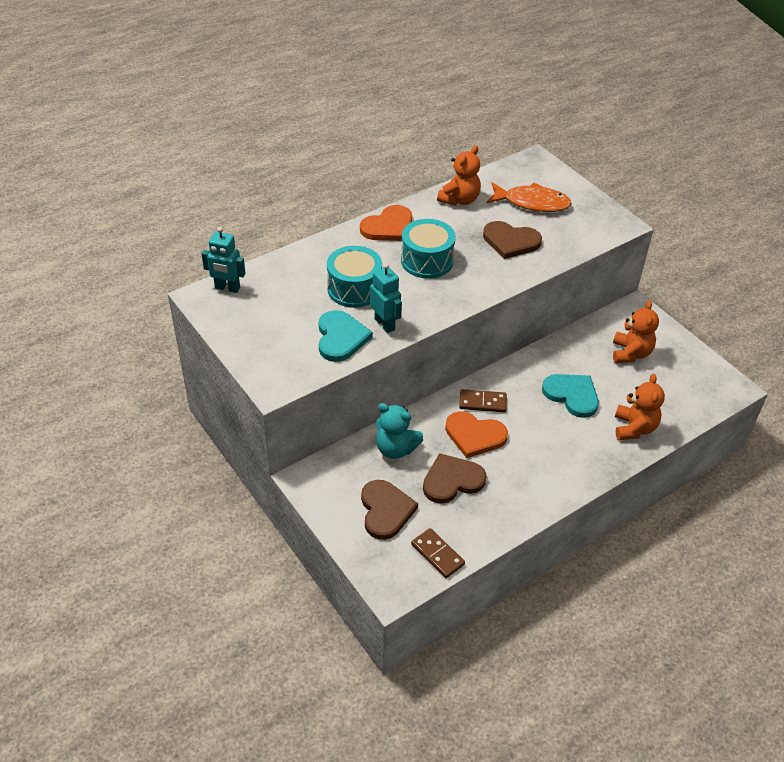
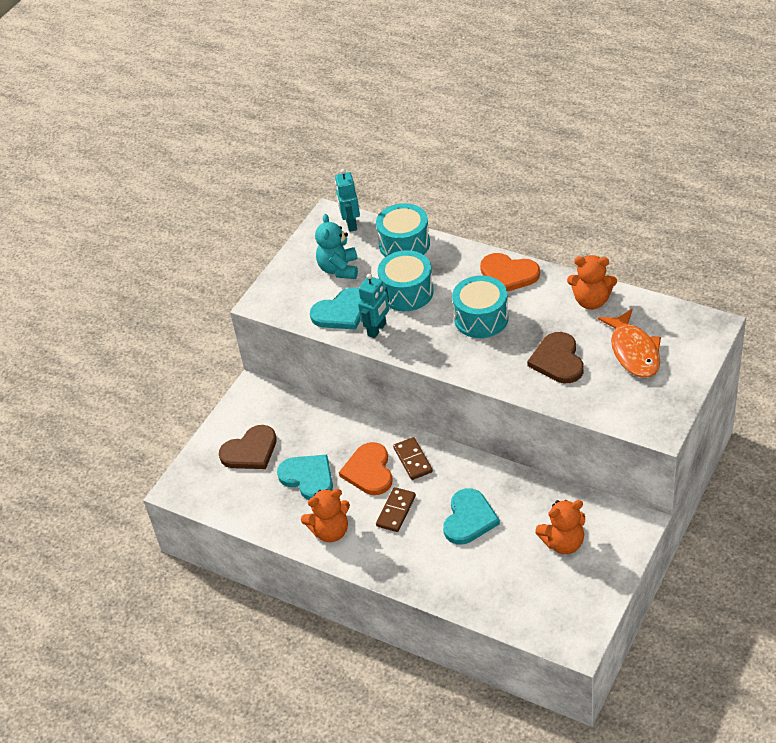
camera: 70 degrees right, 0 degrees up
(290, 267) = (404, 244): none -> turquoise drum
(395, 449) = (319, 428): turquoise teddy bear -> turquoise teddy bear (339, 269)
(437, 554) = (226, 501): brown domino -> brown domino (396, 511)
(452, 480) = (308, 478): brown heart -> turquoise heart
(634, 428) = (458, 580): orange teddy bear -> orange teddy bear (330, 531)

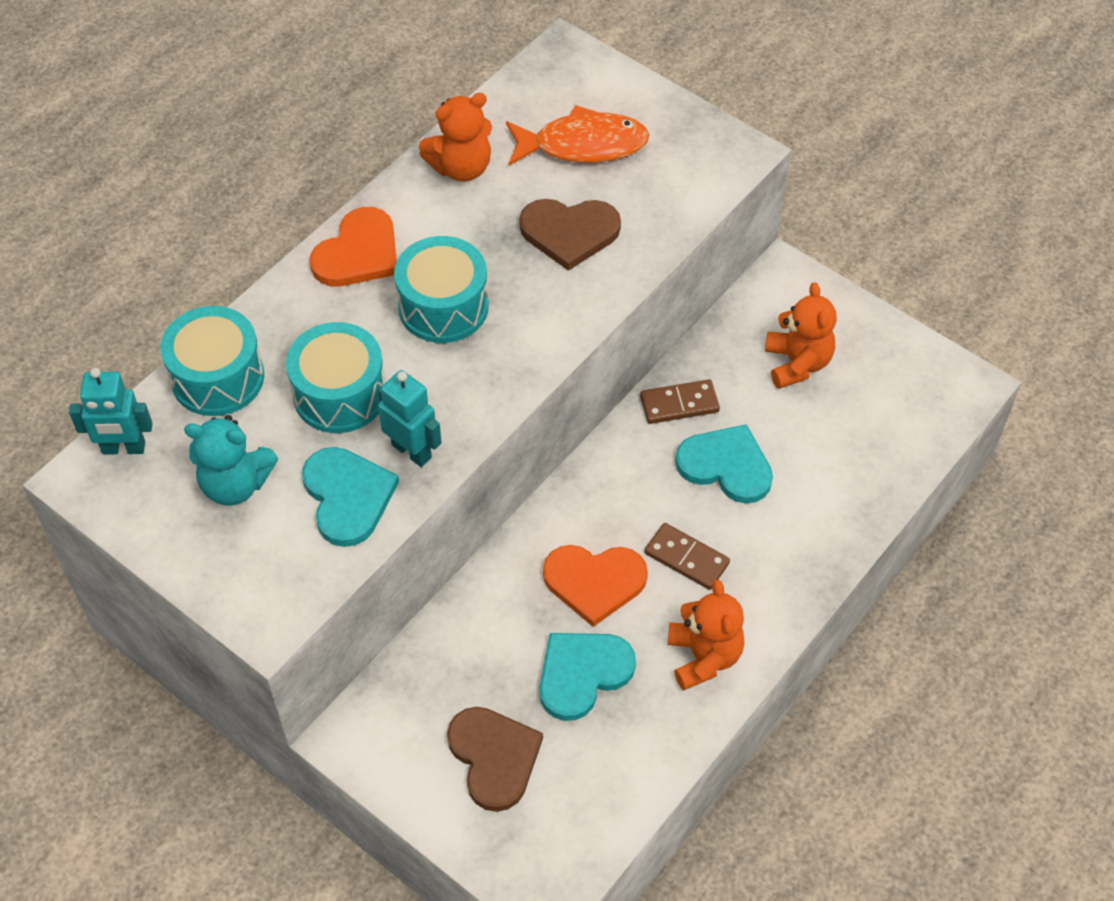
camera: 85 degrees left, 10 degrees up
(413, 460) = (590, 517): brown domino -> brown domino (679, 404)
(591, 301) = (461, 167): orange teddy bear -> orange teddy bear turned 45 degrees clockwise

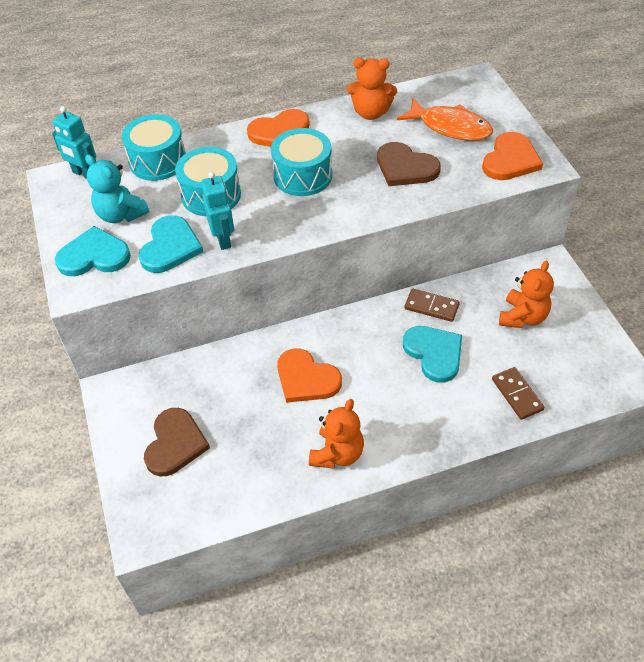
camera: 35 degrees right, 5 degrees down
(582, 674) = (260, 425): turquoise heart -> turquoise heart (94, 256)
(686, 558) = (370, 393): brown domino -> brown domino (517, 394)
(692, 162) = (510, 160): none -> orange heart

